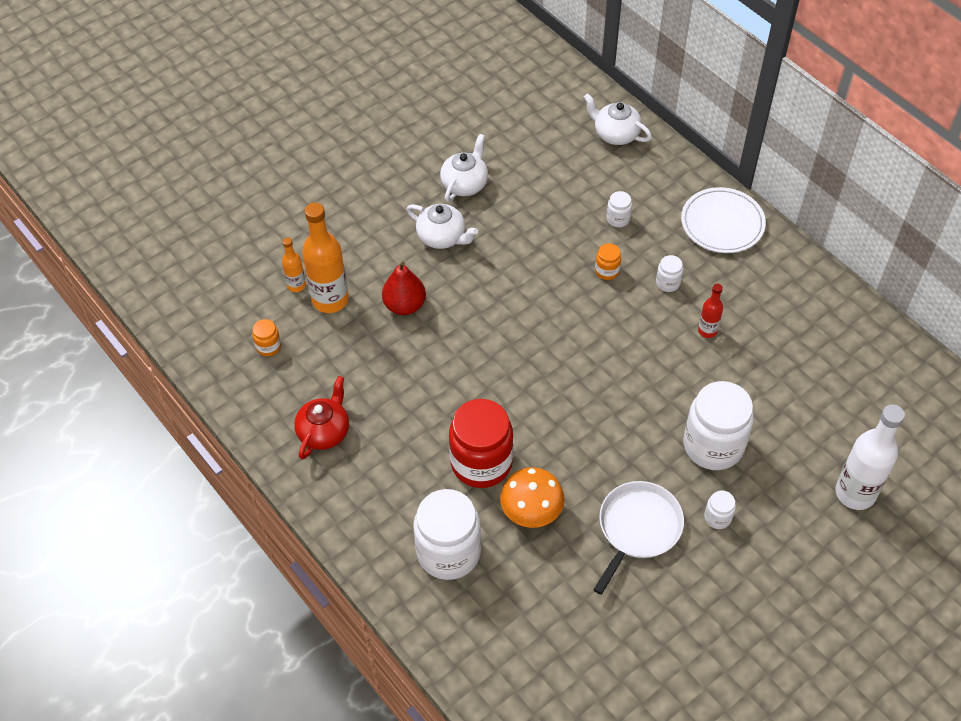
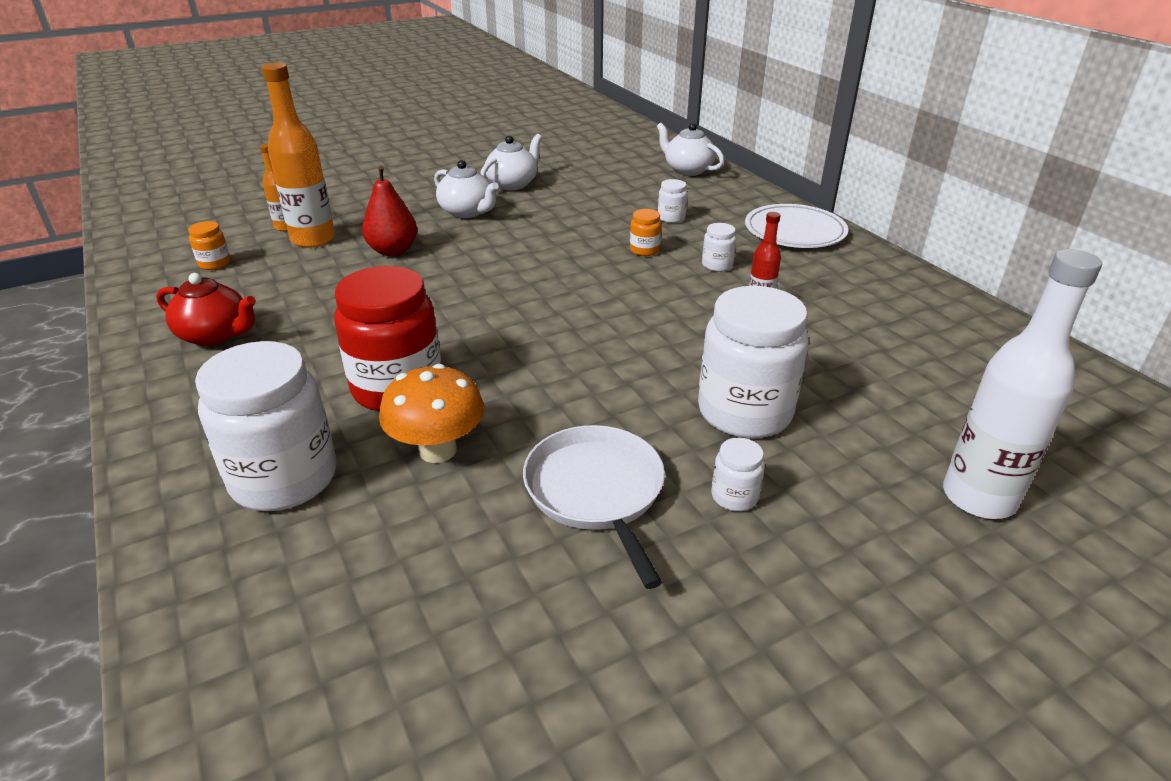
camera: 10 degrees right, 20 degrees down
(324, 431) = (216, 335): red teapot -> red teapot turned 75 degrees clockwise
(637, 528) = (596, 492): white pan -> white pan turned 60 degrees counterclockwise

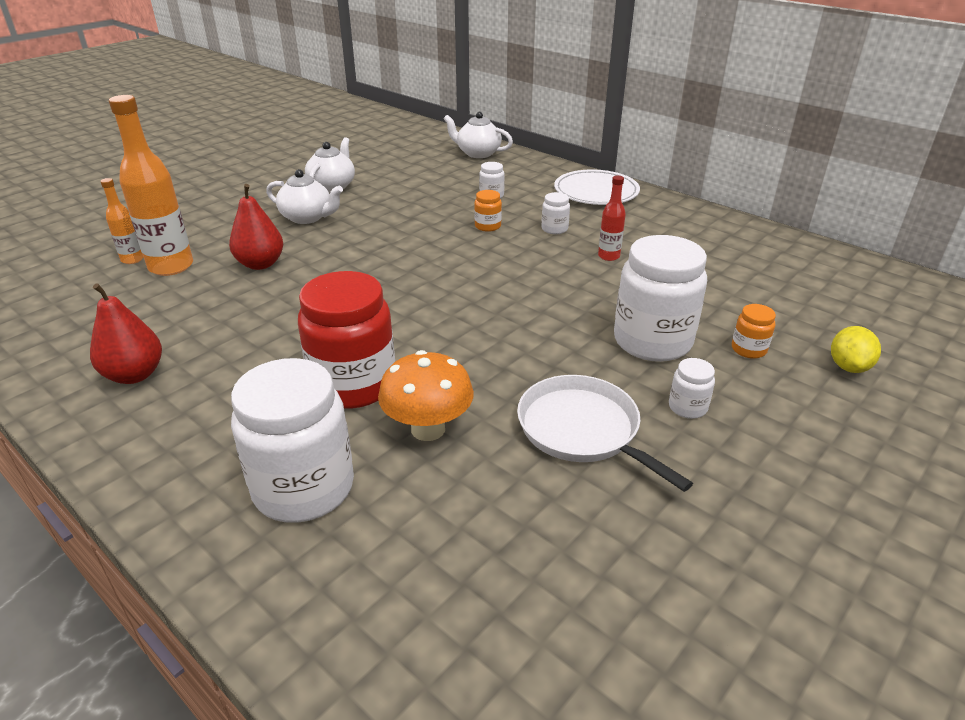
camera: 20 degrees left, 0 degrees up
(214, 264) = (81, 307): orange jar -> orange jar (748, 349)
(216, 335) = (134, 375): red teapot -> red pear
(978, 498) = (848, 367): white bottle -> yellow lemon

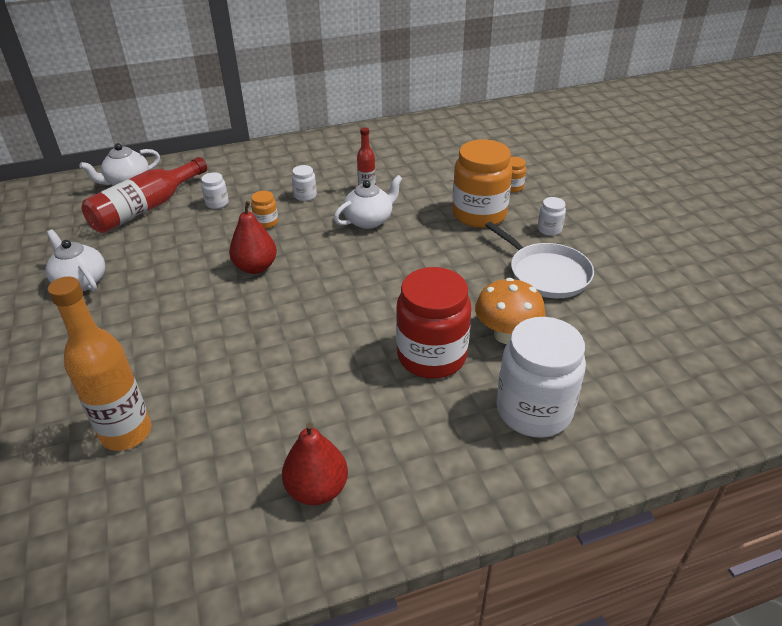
camera: 60 degrees left, 5 degrees up
(132, 259) = (74, 463): orange bottle -> none
(260, 264) = (191, 366): red pear -> red pear (256, 267)
(307, 217) = (130, 314): white teapot -> white teapot (369, 220)
(450, 173) = (146, 208): none -> red bottle
(582, 430) = (546, 273): white pan -> white pan turned 120 degrees counterclockwise
(596, 192) = (270, 158): white plate -> none
(652, 341) = (479, 214): white jar -> orange jar
(848, 367) = (549, 166): yellow lemon -> none

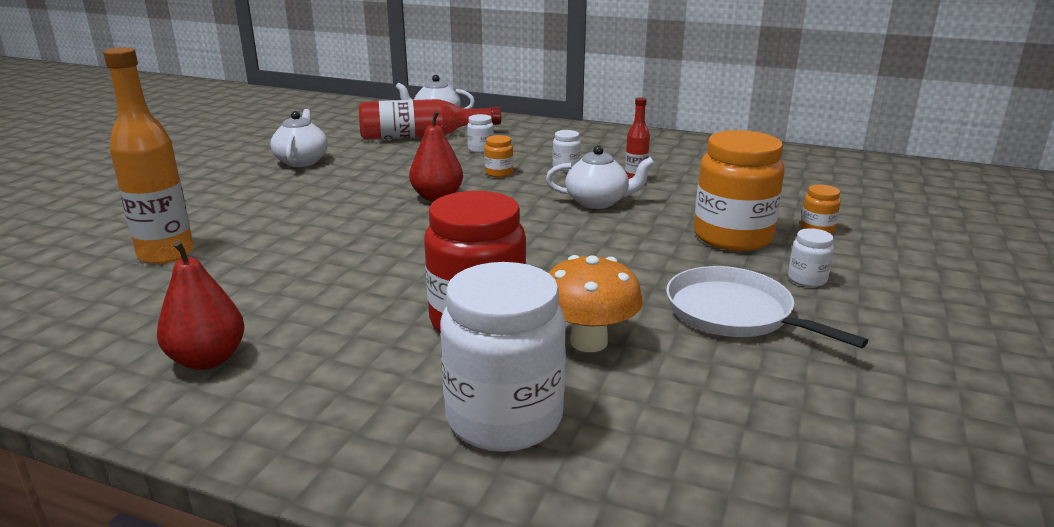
camera: 40 degrees right, 15 degrees down
(546, 273) = (734, 313): white pan -> white pan turned 135 degrees clockwise

